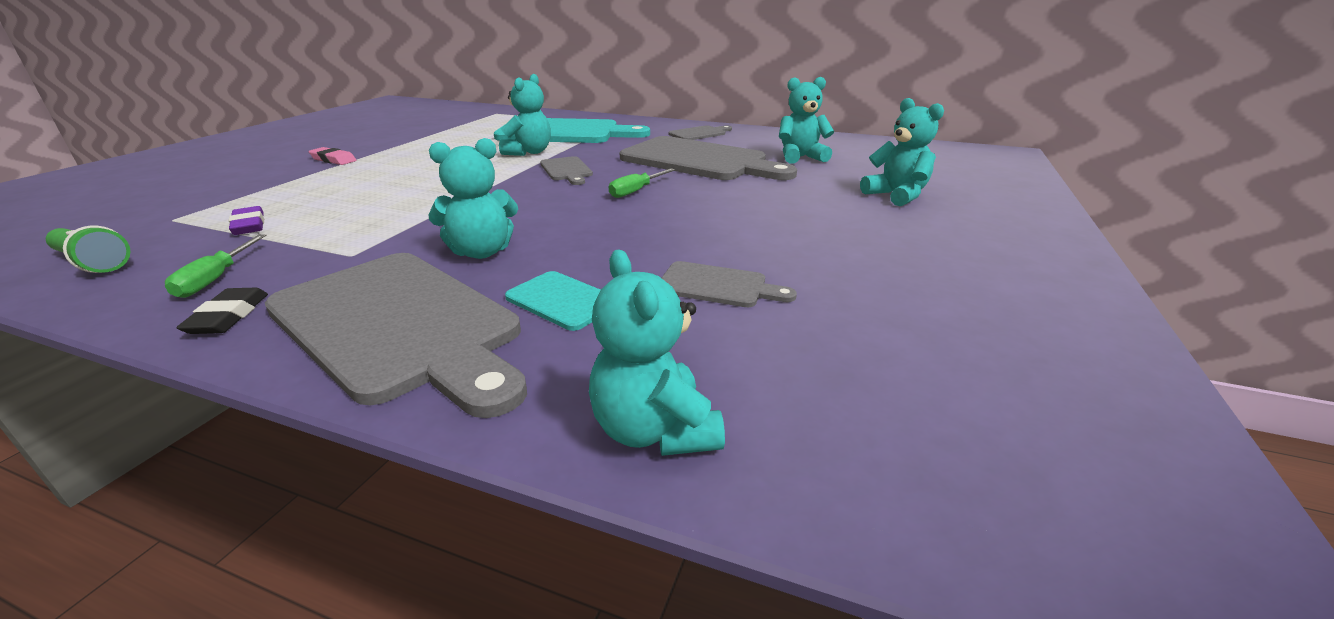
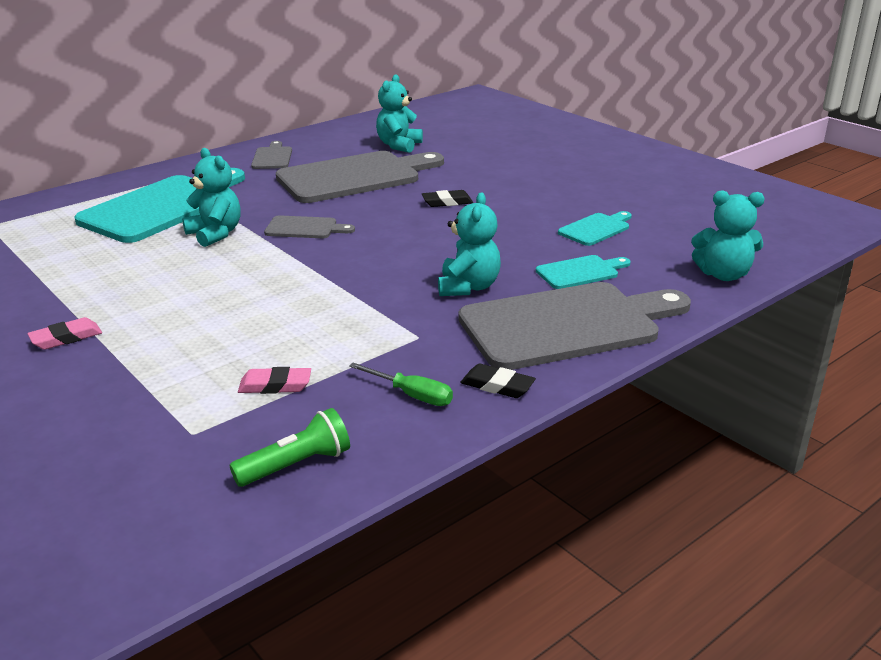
camera: 60 degrees left, 0 degrees up
(249, 225) = (275, 385): purple eraser -> pink eraser
(636, 191) = (401, 214): green screwdriver -> none
(690, 200) = (447, 202): none -> black eraser
(718, 286) = (596, 229): grey cutting board -> turquoise cutting board
(896, 196) = (514, 147): turquoise teddy bear -> none

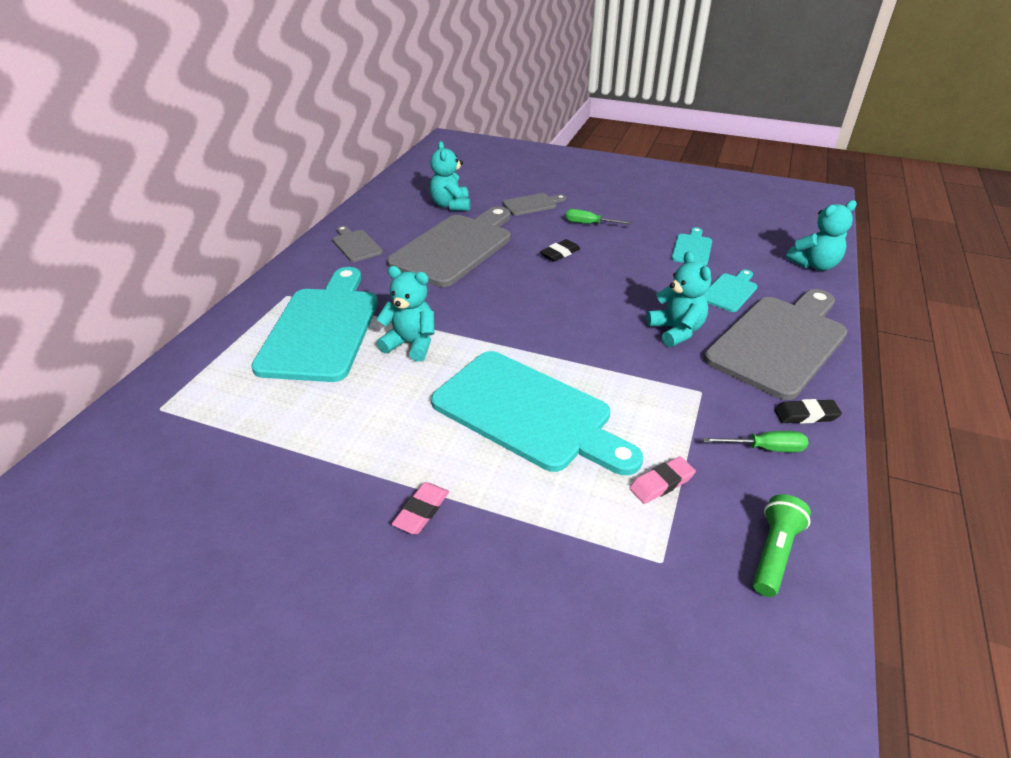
camera: 30 degrees left, 10 degrees up
(238, 305) = (528, 413): none -> turquoise cutting board
(305, 228) = (481, 313): grey cutting board -> grey cutting board (532, 204)
(514, 186) = (589, 224): none -> green screwdriver

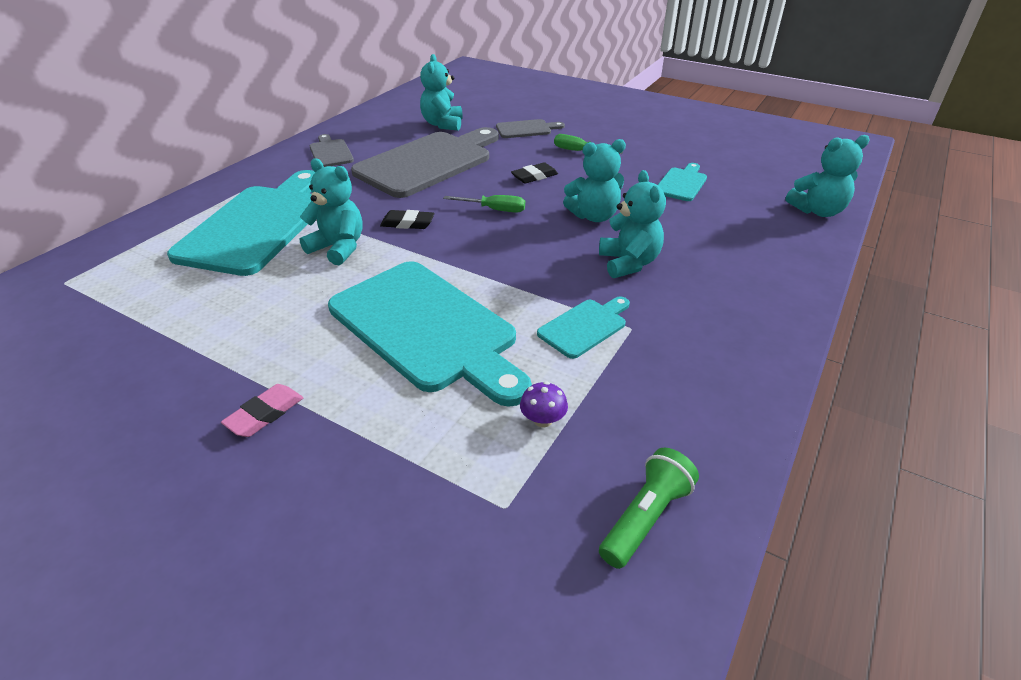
camera: 10 degrees right, 0 degrees up
(629, 288) = (594, 216): none -> turquoise teddy bear
(661, 483) = (543, 420): pink eraser -> purple mushroom
(730, 291) = (707, 229): turquoise cutting board -> turquoise cutting board (585, 326)
(765, 448) = (682, 397): green screwdriver -> green screwdriver (494, 210)
(780, 342) = (745, 286): grey cutting board -> none
(805, 415) = (746, 367): black eraser -> black eraser (407, 223)

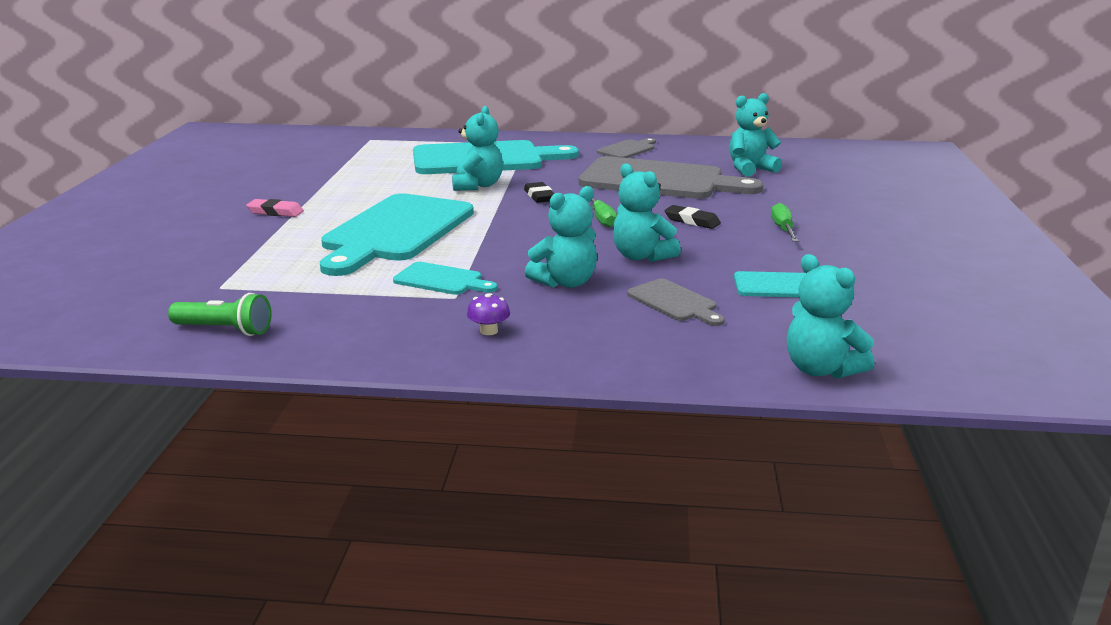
camera: 65 degrees right, 15 degrees down
(526, 129) = (800, 200): grey cutting board -> grey cutting board (674, 302)
(543, 420) = (311, 284): purple mushroom -> purple mushroom (489, 331)

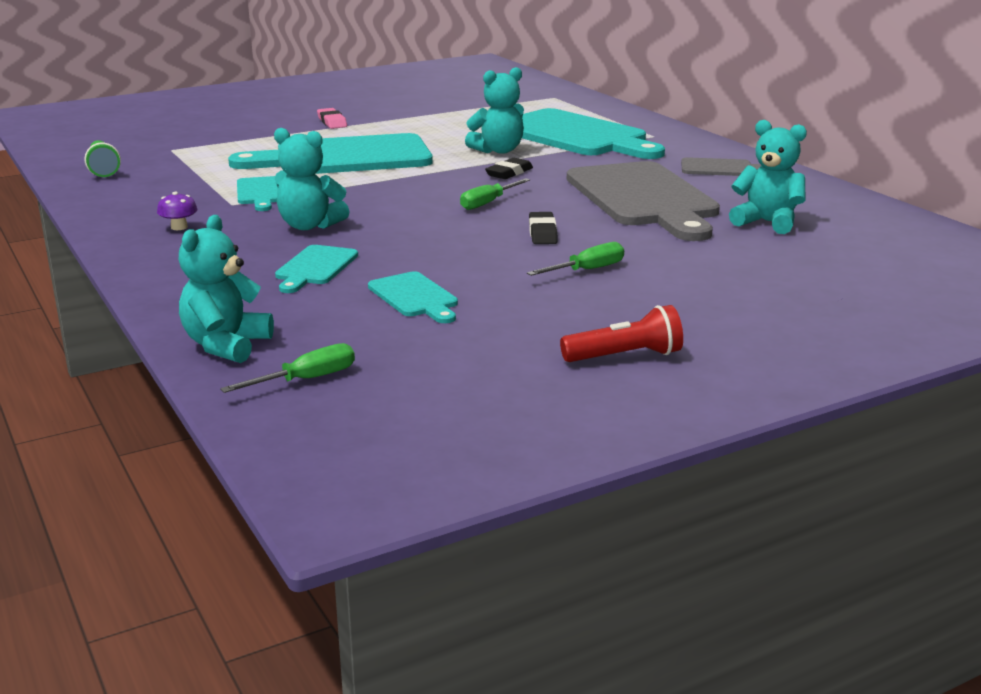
camera: 55 degrees right, 0 degrees up
(641, 256) = (411, 235): turquoise teddy bear -> none
(674, 302) = (315, 268): grey cutting board -> turquoise cutting board
(916, 355) = (306, 380): none -> green screwdriver
(945, 258) = (625, 356): none -> red flashlight

